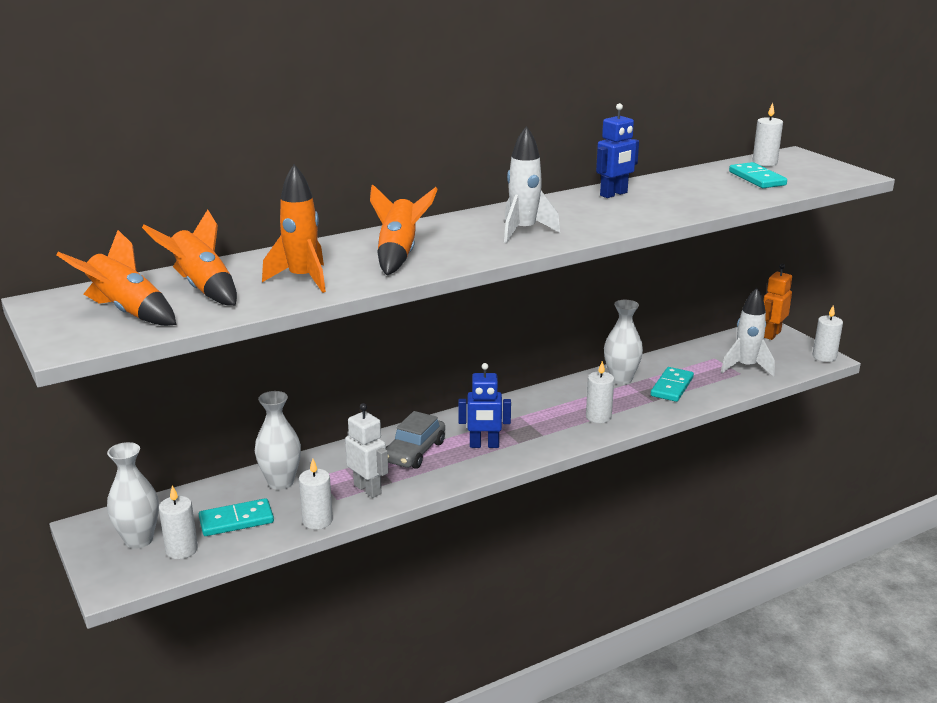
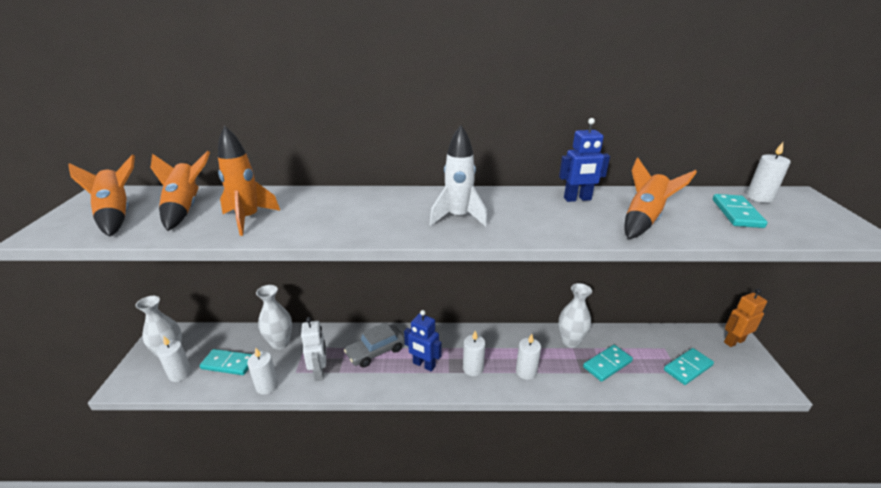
camera: 30 degrees right, 5 degrees up
(399, 254) = (340, 215): orange rocket -> orange rocket (644, 220)
(746, 367) = (688, 368): white rocket -> turquoise domino
(824, 357) = (774, 384): white candle -> white candle (473, 368)

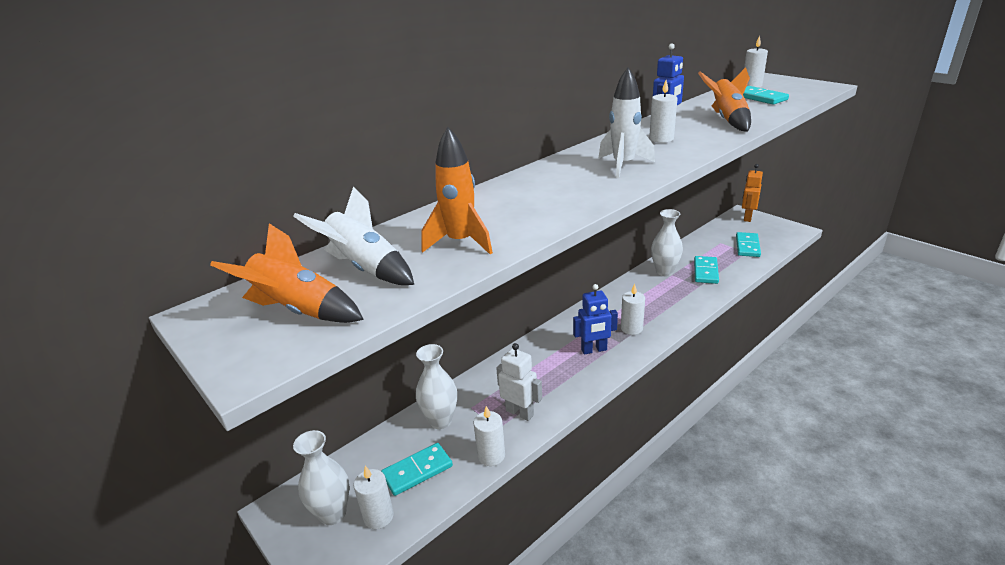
camera: 40 degrees left, 0 degrees up
(185, 208) = (365, 268): orange rocket -> white rocket
(376, 351) = (540, 367): grey car -> none
(526, 371) = (667, 307): white candle -> white candle (661, 139)

